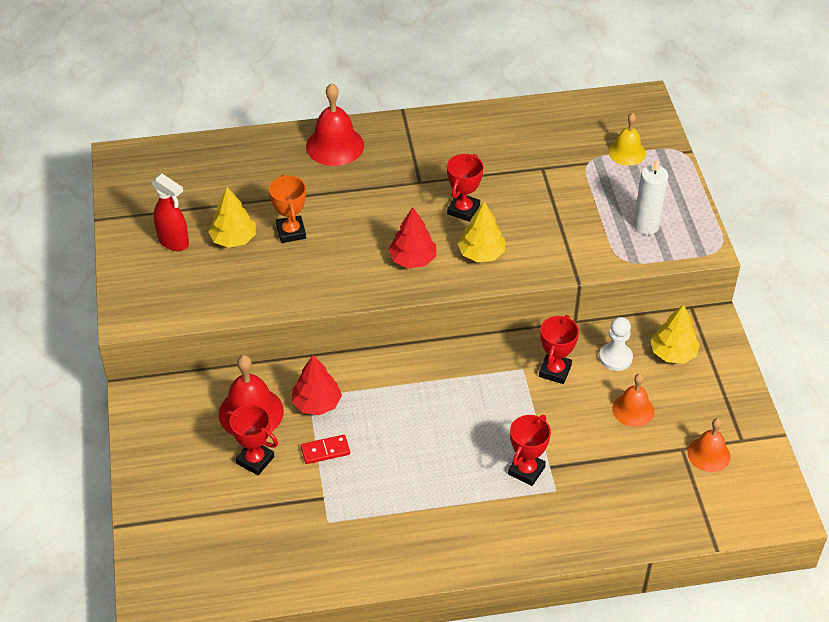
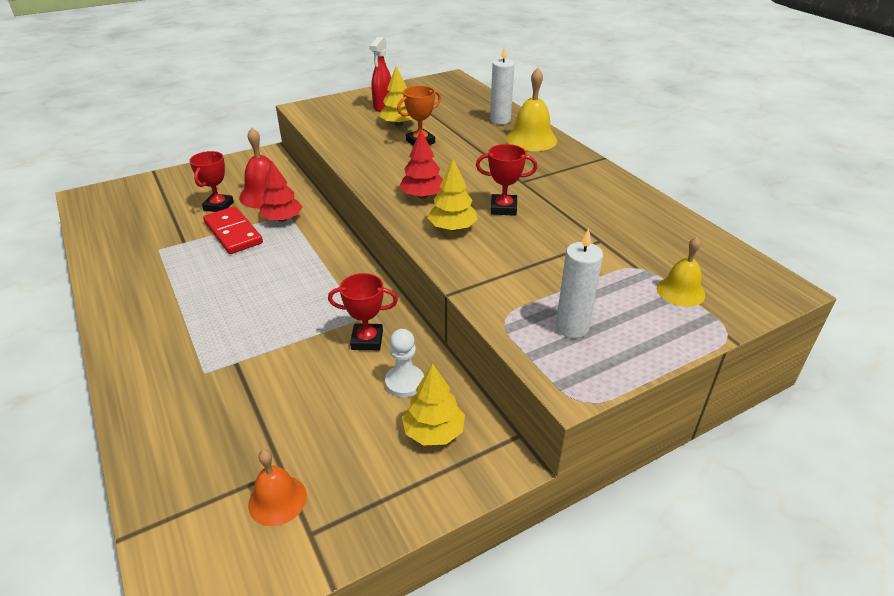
camera: 70 degrees right, 10 degrees down
(274, 154) = (500, 120): none -> white candle
(325, 451) = (233, 233): red domino -> red domino, size x1.83
(335, 145) = (531, 139): red bell -> yellow bell
(526, 470) = (228, 347): red trophy -> none
(633, 410) = (331, 412): orange bell -> none

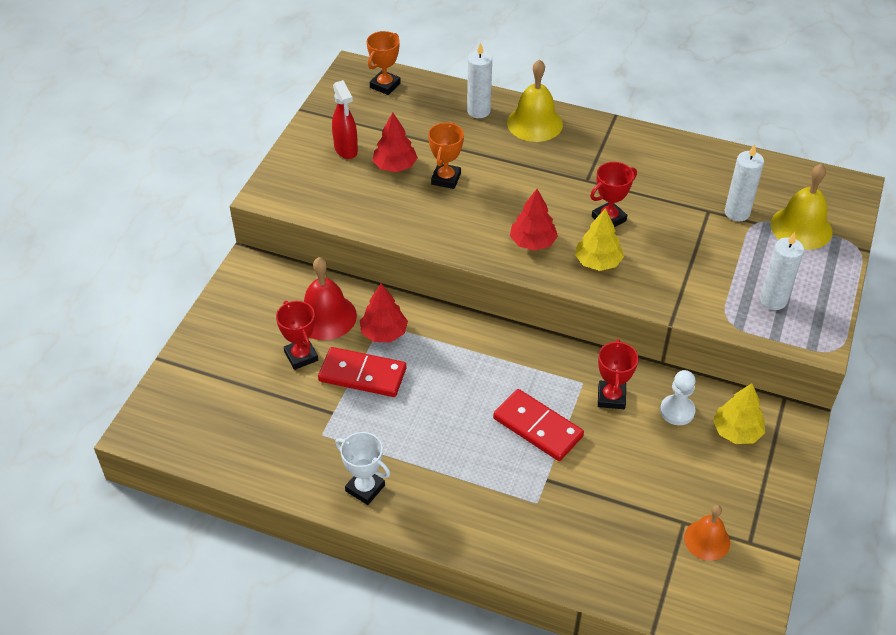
camera: 40 degrees left, 10 degrees up
(127, 292) = (365, 488): none -> white trophy
(284, 326) = (537, 427): none -> red domino
(367, 340) = (611, 397): red trophy -> red trophy turned 45 degrees counterclockwise
(398, 124) = (395, 166): yellow tree -> red tree
(458, 90) = (385, 85): none -> orange trophy
(626, 253) = (737, 213): none -> white candle
(680, 291) = (801, 227): yellow bell -> yellow bell, size x1.55

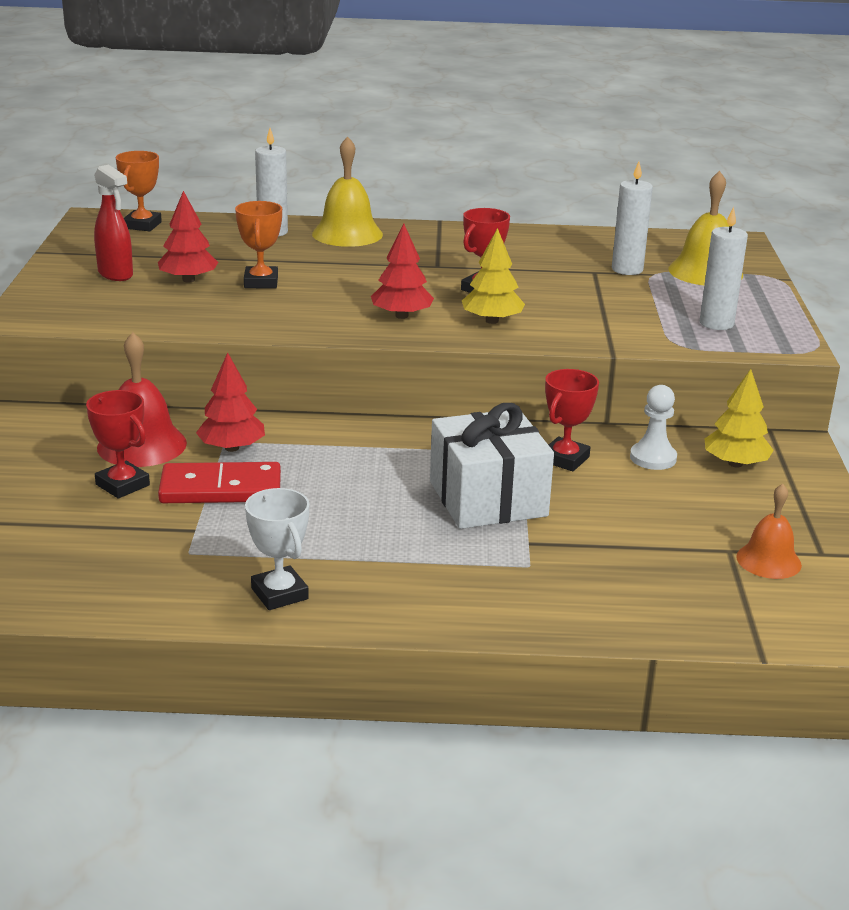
camera: 20 degrees left, 20 degrees down
(365, 488) = (279, 594): white trophy -> white trophy turned 45 degrees clockwise
(537, 427) = (488, 499): red domino -> white gift
(611, 397) = (565, 459): red trophy -> red trophy turned 45 degrees clockwise

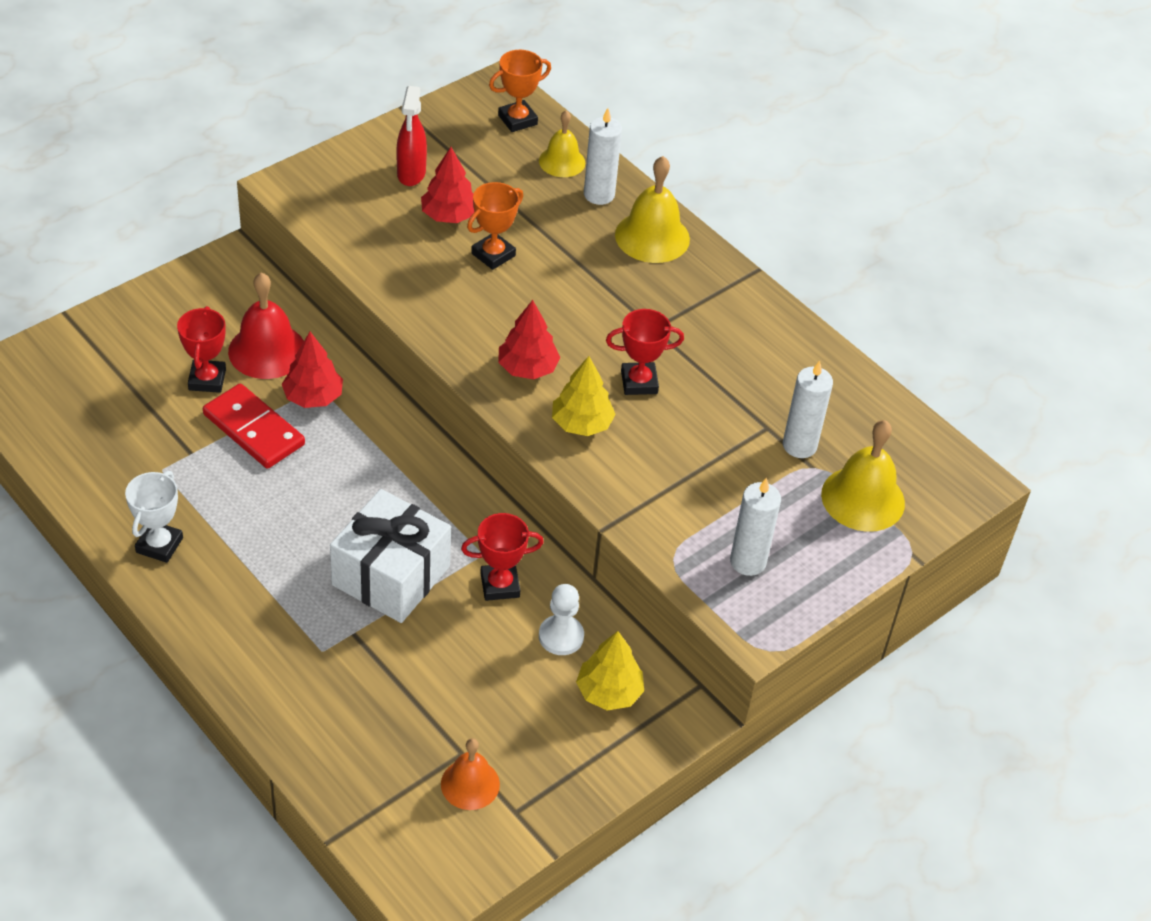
camera: 45 degrees right, 20 degrees up
(215, 229) = (562, 161): none -> yellow bell

